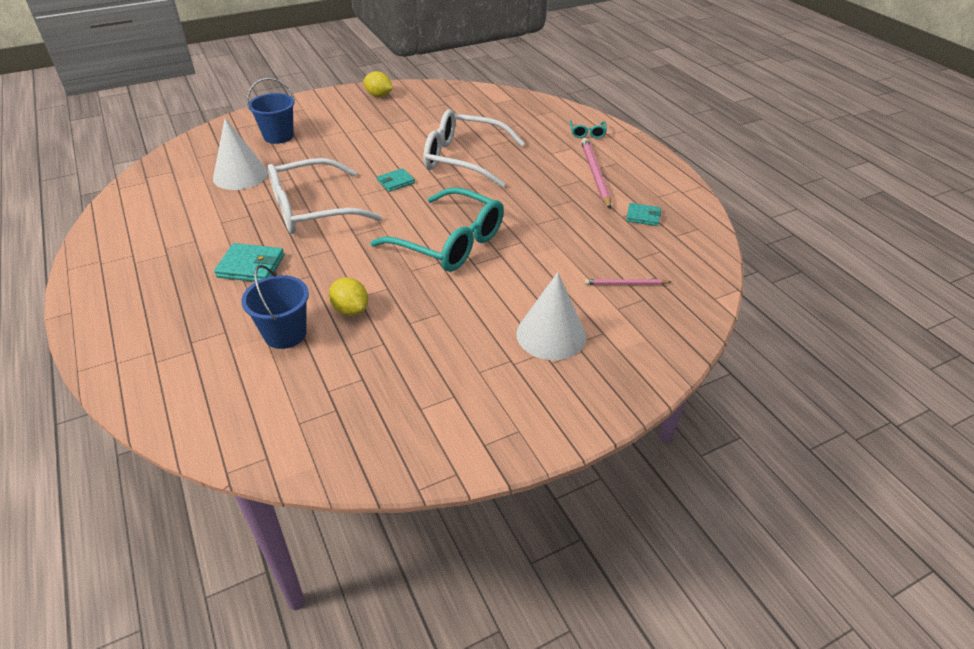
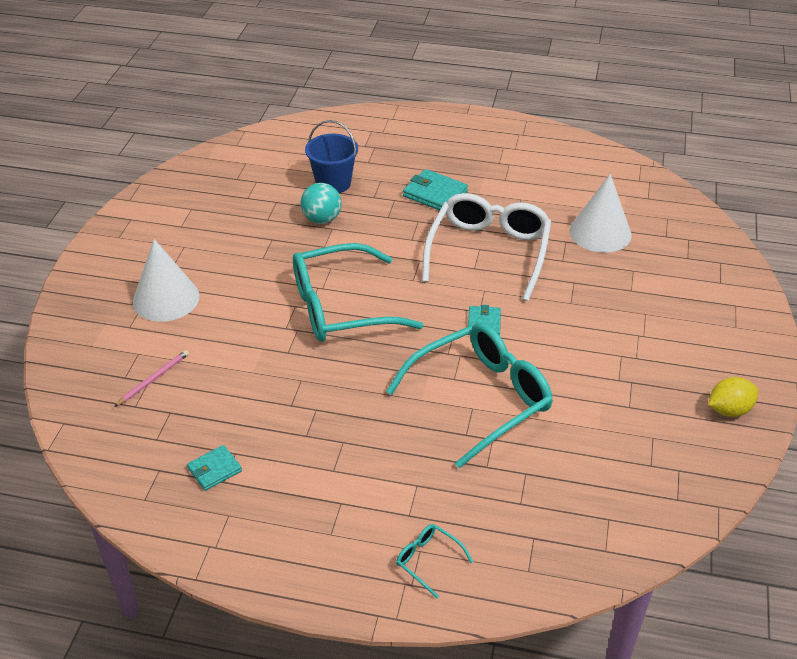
camera: 130 degrees right, 0 degrees up
(251, 266) = (435, 194): turquoise wallet -> turquoise wallet turned 75 degrees clockwise
(278, 136) = (671, 283): blue bucket -> none
(350, 309) = (322, 219): yellow lemon -> turquoise ball
(463, 159) = (481, 398): white glasses -> turquoise glasses
(595, 174) = (329, 491): pink pencil -> none

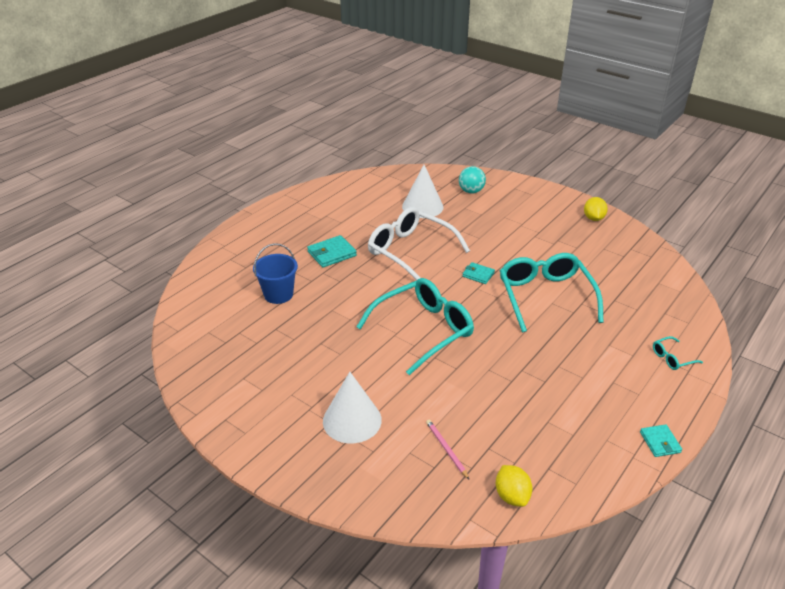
camera: 65 degrees left, 5 degrees down
(106, 448) = (512, 496): none -> yellow lemon
(214, 470) = (560, 436): turquoise wallet -> turquoise wallet (660, 442)
(322, 219) = (317, 311): turquoise ball -> turquoise ball (471, 191)
(340, 307) = (424, 330): turquoise glasses -> turquoise glasses turned 135 degrees counterclockwise

